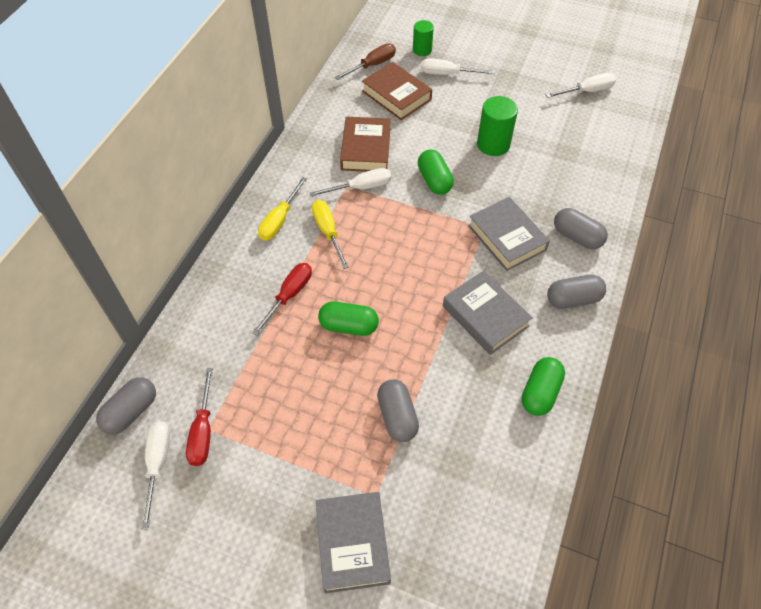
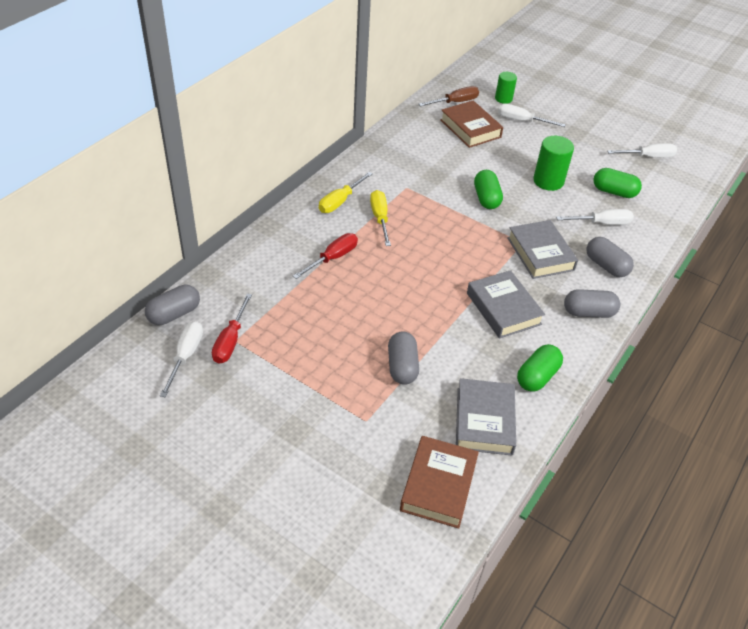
camera: 10 degrees right, 10 degrees down
(349, 326) = (378, 291): green capsule -> green capsule (614, 192)
(352, 544) = (335, 451): grey book -> grey book (484, 421)
(361, 187) = (418, 191): white screwdriver -> white screwdriver (602, 223)
(366, 149) = (431, 163): brown book -> brown book (438, 485)

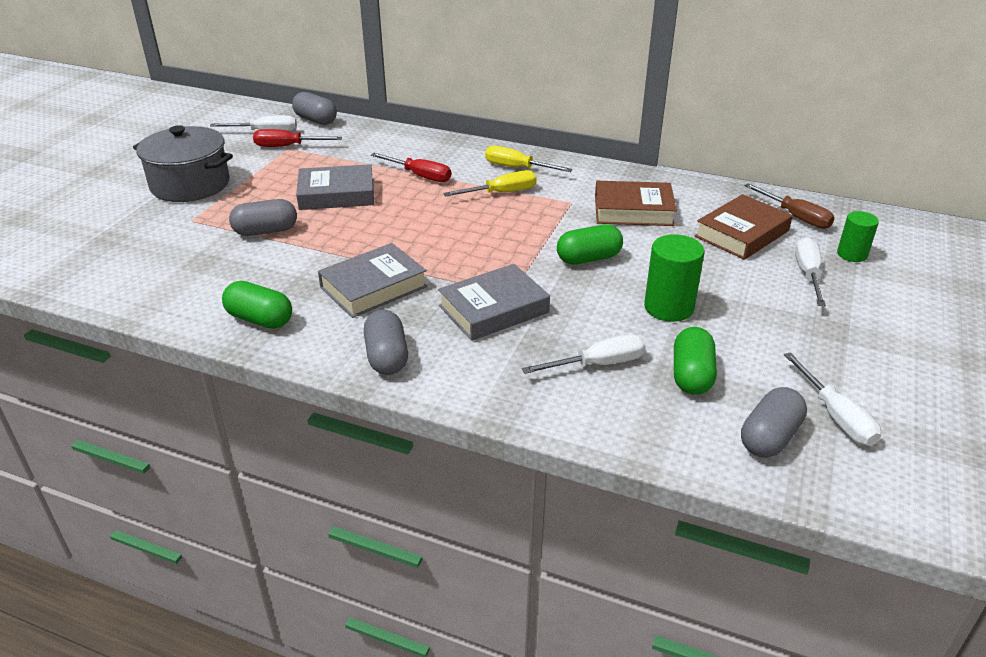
camera: 80 degrees right, 10 degrees down
(289, 422) = (190, 185): none -> grey pot
(438, 485) = (105, 267): brown book -> brown book (633, 210)
(484, 421) = (189, 287): grey book -> grey book (337, 194)
(602, 223) = (598, 364): white screwdriver -> white screwdriver turned 90 degrees counterclockwise
(606, 266) = (495, 371): grey capsule -> grey capsule (769, 437)

